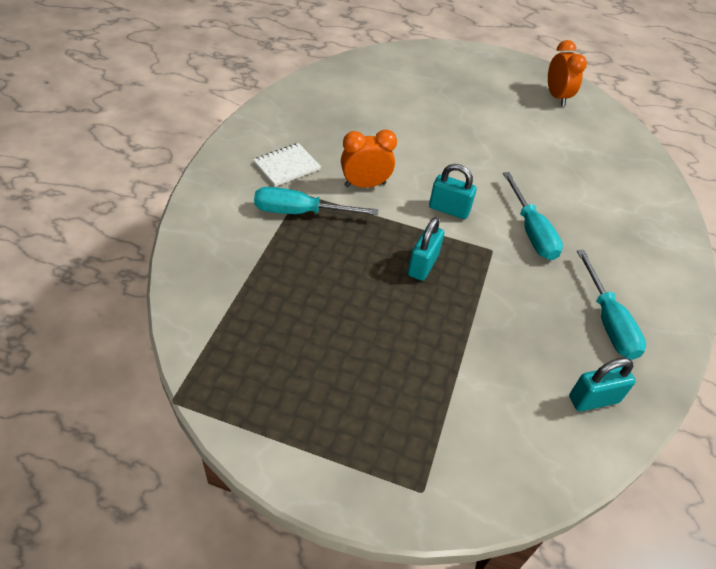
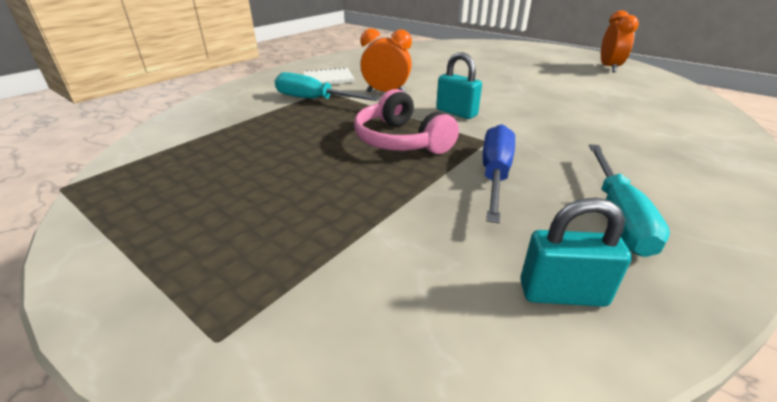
camera: 25 degrees right, 15 degrees down
(423, 265) = (401, 140): turquoise padlock -> pink headphones
(515, 295) = (495, 175): none -> blue screwdriver
(531, 231) = (541, 135): turquoise screwdriver -> none

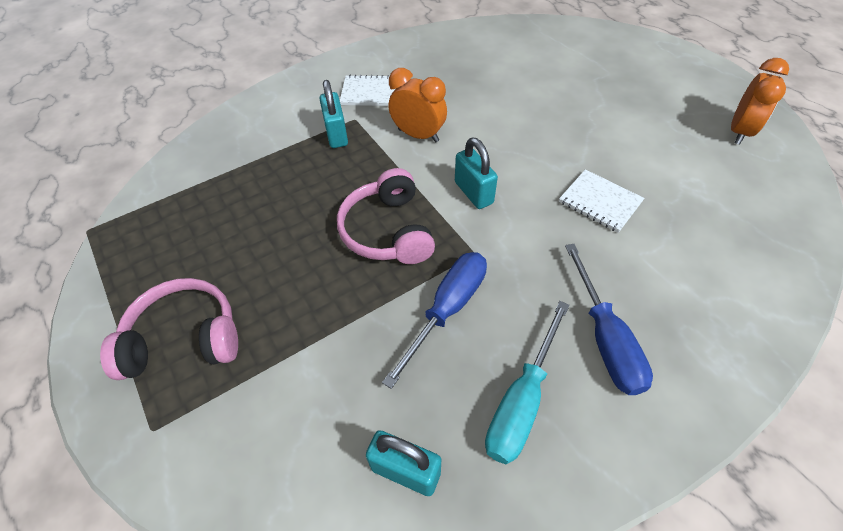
camera: 20 degrees right, 20 degrees up
(225, 246) = (184, 339): none -> pink headphones
(314, 100) = (336, 134): turquoise screwdriver -> turquoise padlock
(555, 105) = (600, 202): none -> white notebook
(639, 167) = (605, 338): none -> blue screwdriver

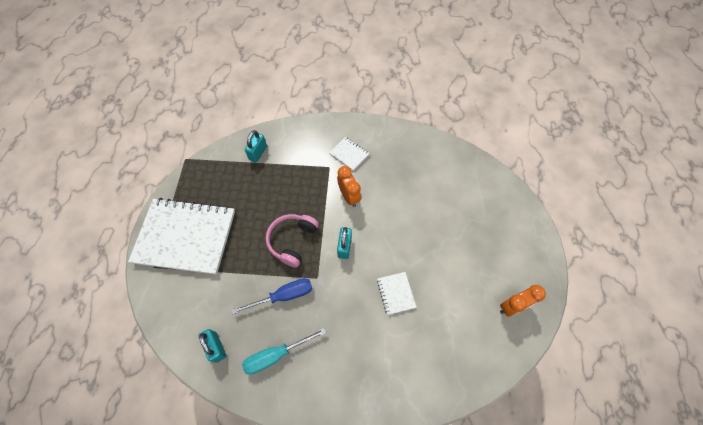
camera: 35 degrees right, 10 degrees up
(184, 339) = (185, 237): pink headphones -> white notebook
(336, 134) = (313, 171): turquoise padlock -> turquoise padlock (258, 153)
(605, 338) = (331, 356): blue screwdriver -> none

